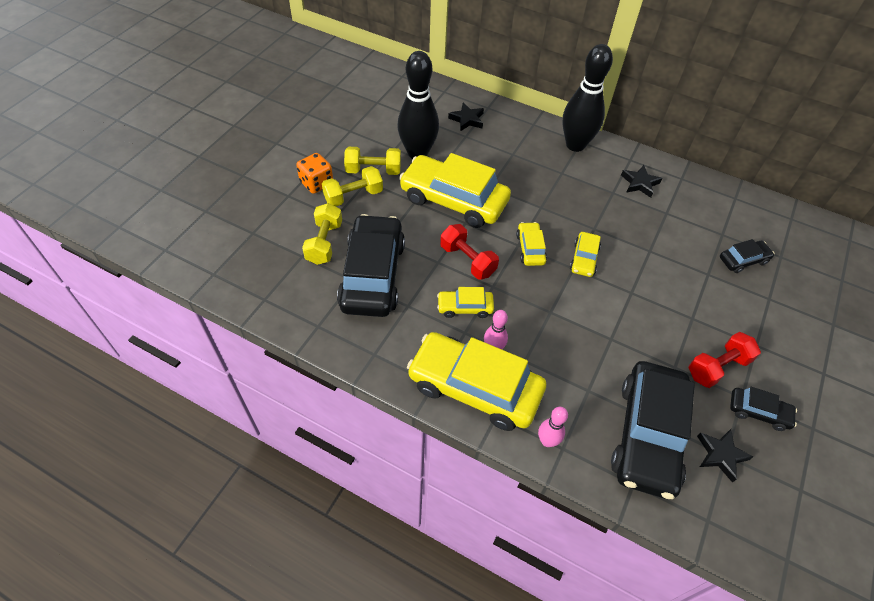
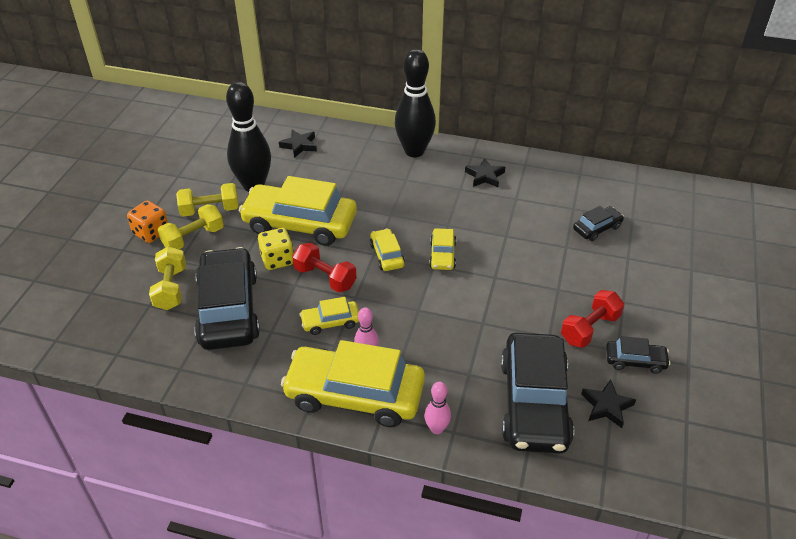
camera: 10 degrees left, 10 degrees down
(426, 233) = (277, 260): none -> yellow dice

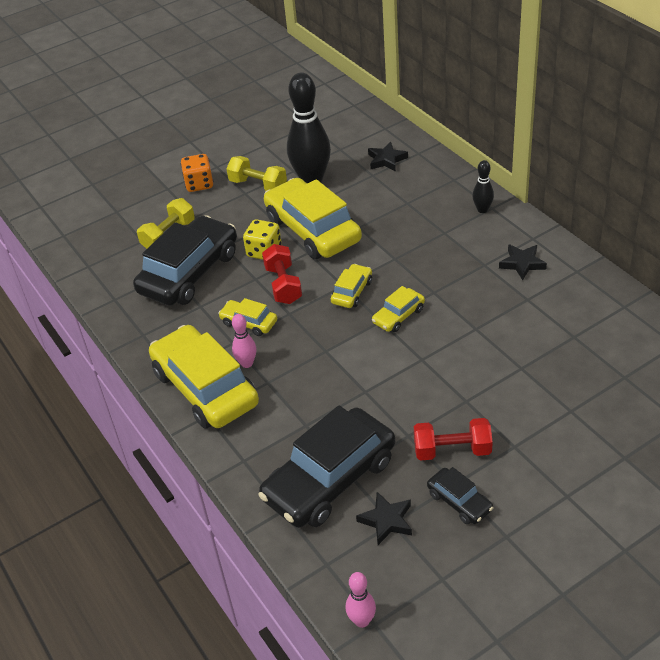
camera: 45 degrees right, 0 degrees up
(193, 238) = (223, 203): yellow dumbbell -> none
(414, 151) = (482, 210): black bowling pin -> black bowling pin, size x0.47
(437, 428) = (234, 450): pink bowling pin -> pink bowling pin (362, 621)
(597, 228) = (574, 367): black car -> none

